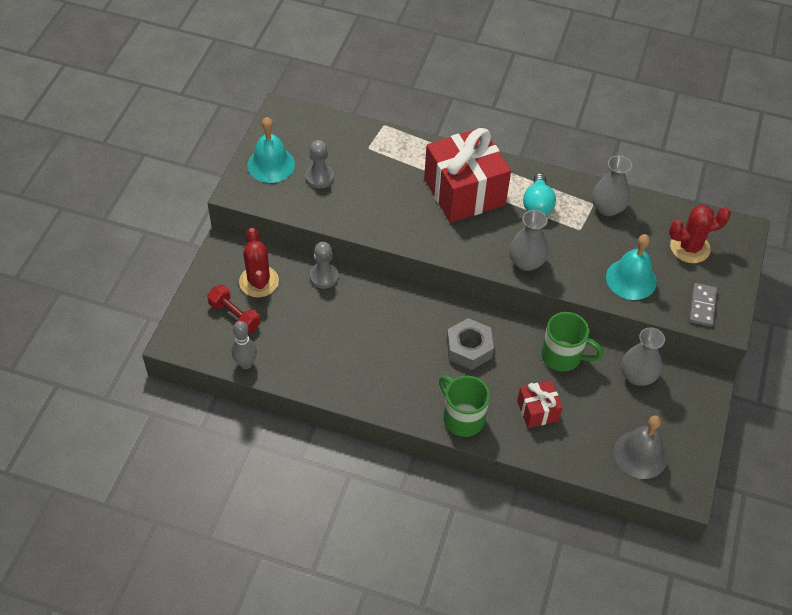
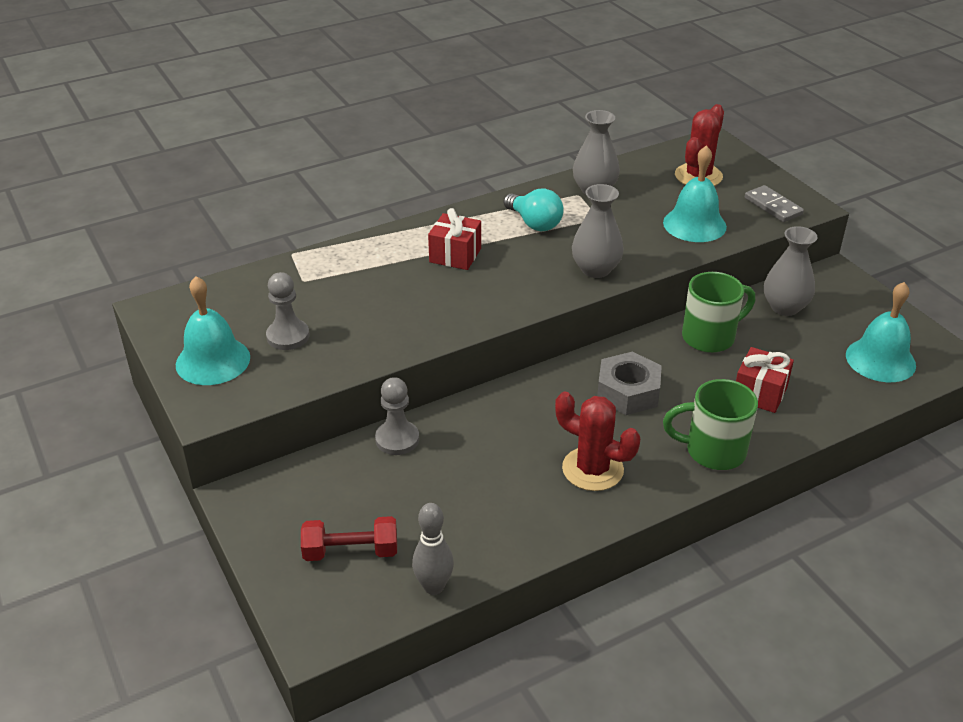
camera: 45 degrees left, 15 degrees down
(259, 281) = (331, 497): red cactus -> red cactus (592, 469)
(464, 192) = (455, 255): red gift -> red gift, size x0.49
(640, 454) = (880, 360): grey bell -> turquoise bell

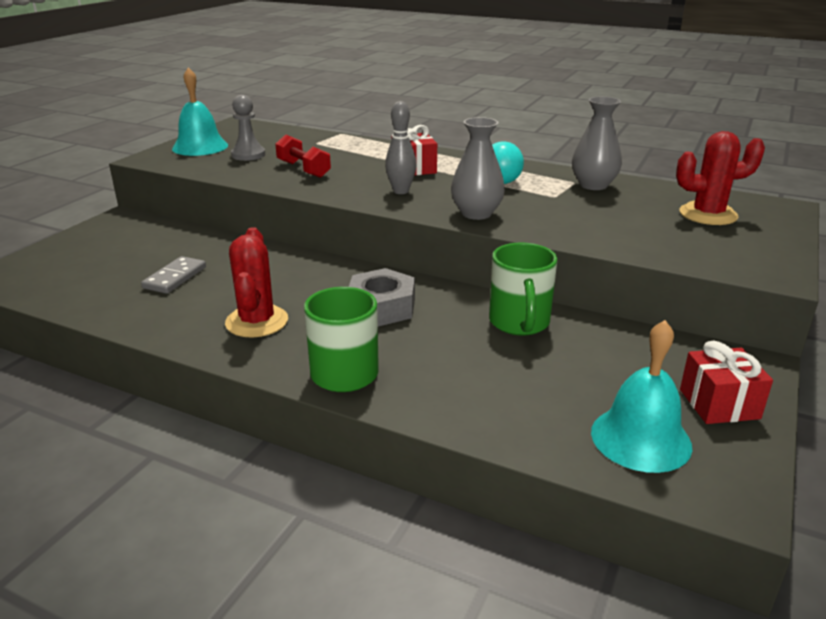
camera: 55 degrees right, 10 degrees down
(351, 551) = (85, 263): red dumbbell -> red dumbbell (303, 169)
(397, 439) = (221, 242): grey pawn -> none
(433, 587) = (63, 301): grey bowling pin -> grey bowling pin (401, 191)
(694, 224) = (623, 232): turquoise bell -> none
(710, 337) = (519, 323): green mug -> green mug turned 60 degrees clockwise
(759, 393) = (467, 374): red gift -> red gift (719, 404)
(773, 206) = (734, 258): grey domino -> grey domino (175, 277)
(784, 307) = (635, 349): grey vase -> none

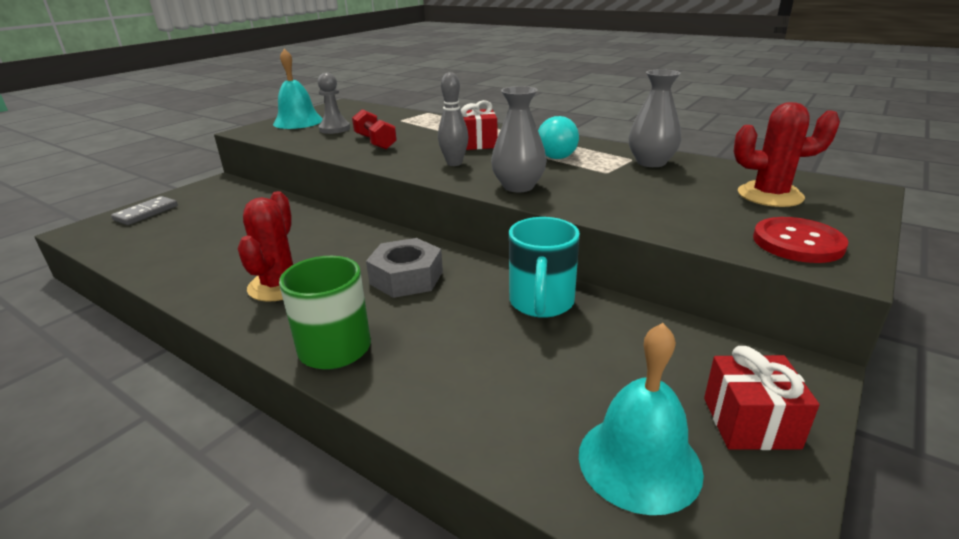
camera: 10 degrees right, 0 degrees up
(175, 277) = (231, 238): grey domino -> grey domino (146, 213)
(519, 323) = (541, 303): green mug -> turquoise mug
(739, 256) = (797, 242): none -> red button

